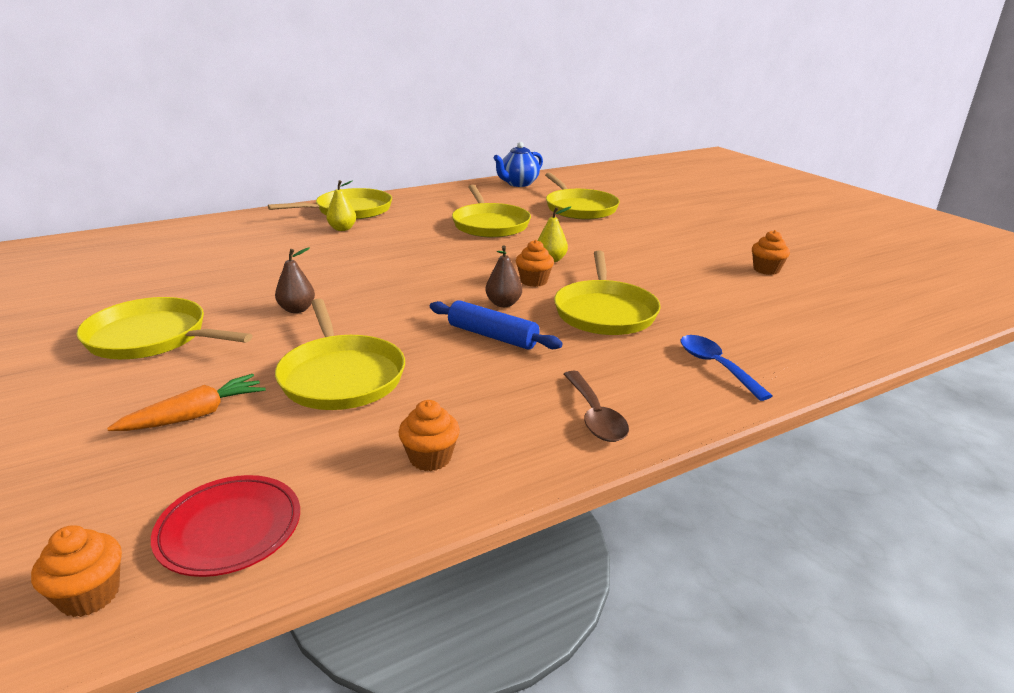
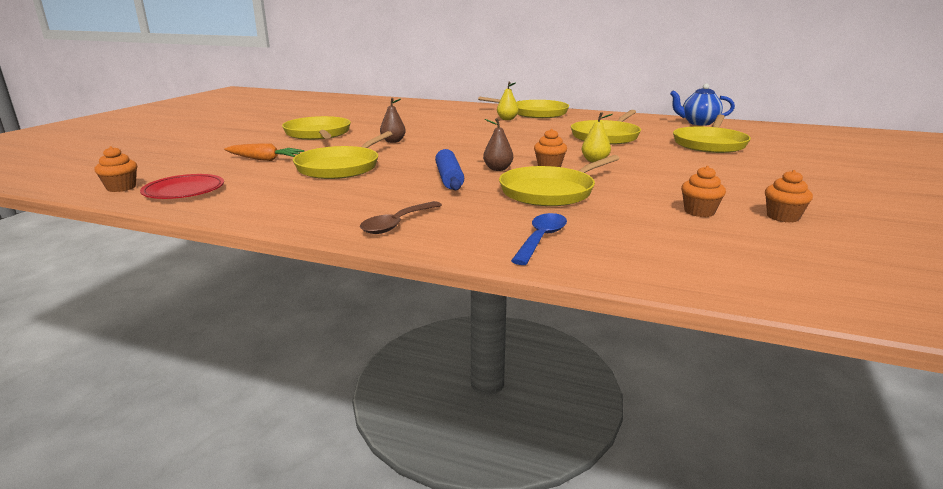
camera: 50 degrees right, 5 degrees down
(430, 458) = (289, 203): orange cupcake -> orange cupcake (699, 212)

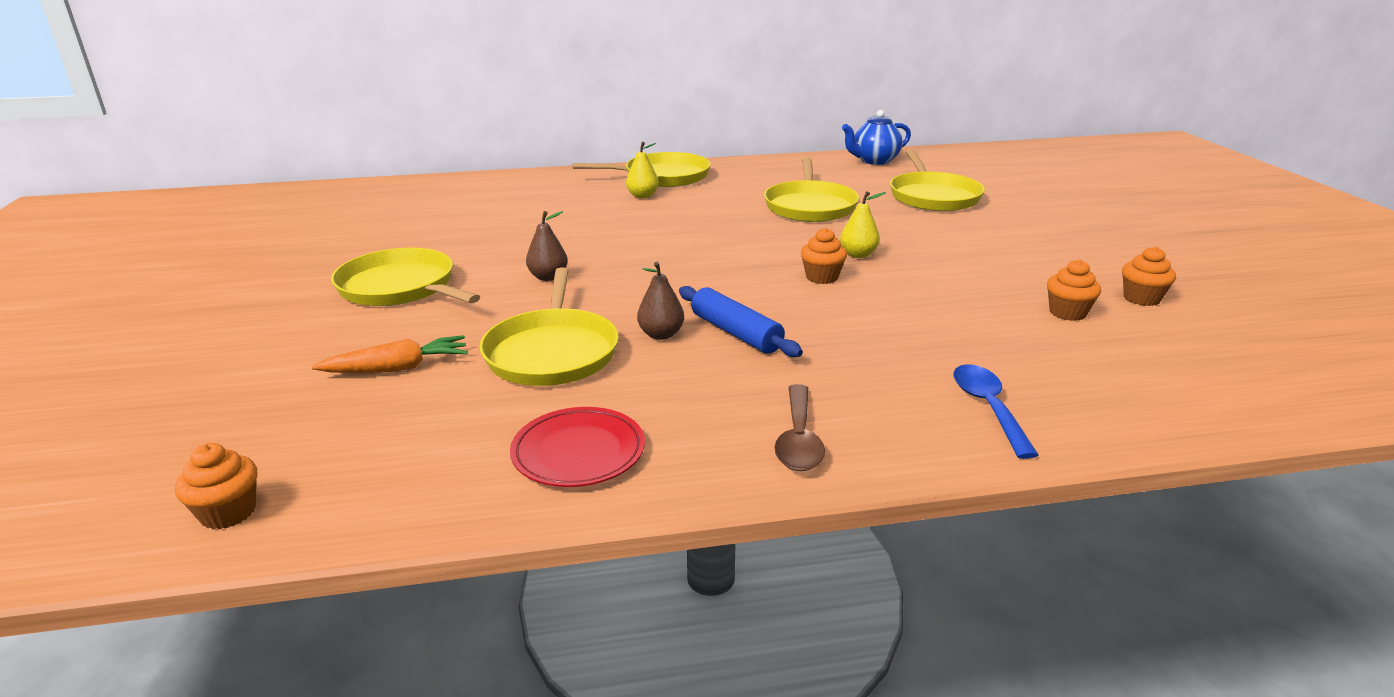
camera: 30 degrees left, 5 degrees up
(184, 191) = (369, 481): red plate -> red plate (578, 452)
(498, 169) = (770, 299): brown pear -> brown pear (661, 335)
(550, 192) = (886, 323): yellow pan -> none

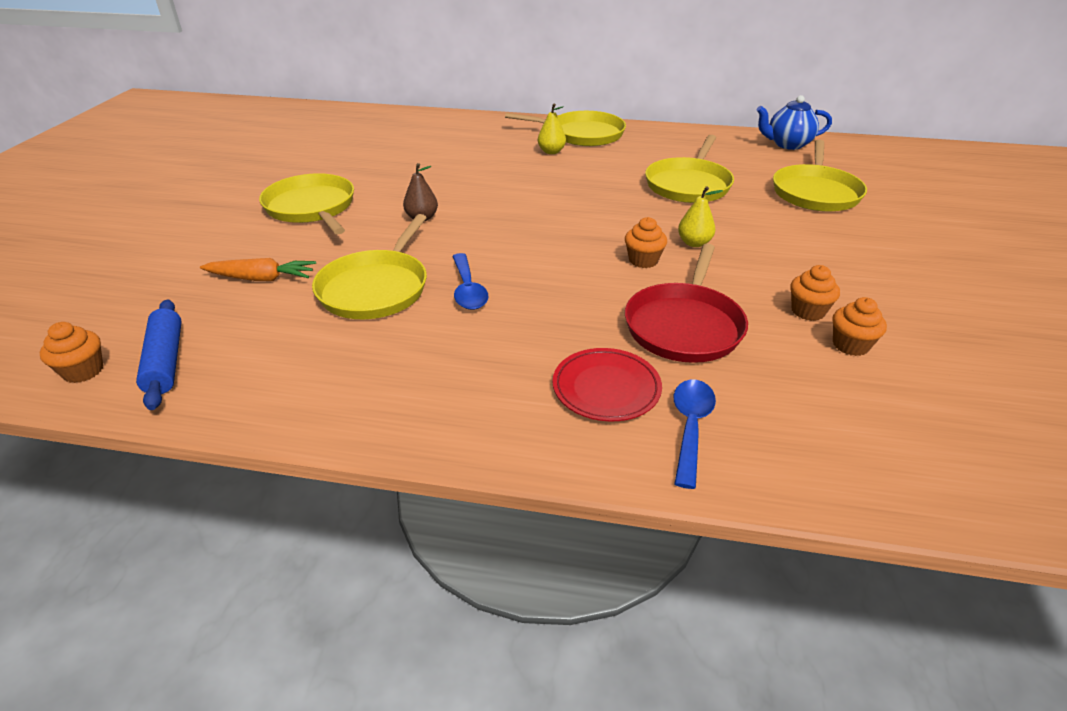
camera: 20 degrees right, 10 degrees up
(578, 452) = (331, 382): red plate -> red plate (606, 388)
(661, 335) = (468, 290): brown pear -> blue spoon
(736, 333) = (528, 301): blue rolling pin -> blue rolling pin (165, 361)
(798, 439) = (502, 415): brown spoon -> none
(909, 325) = (684, 325): none -> red pan
(1141, 298) = (944, 346): orange cupcake -> orange cupcake (808, 311)

